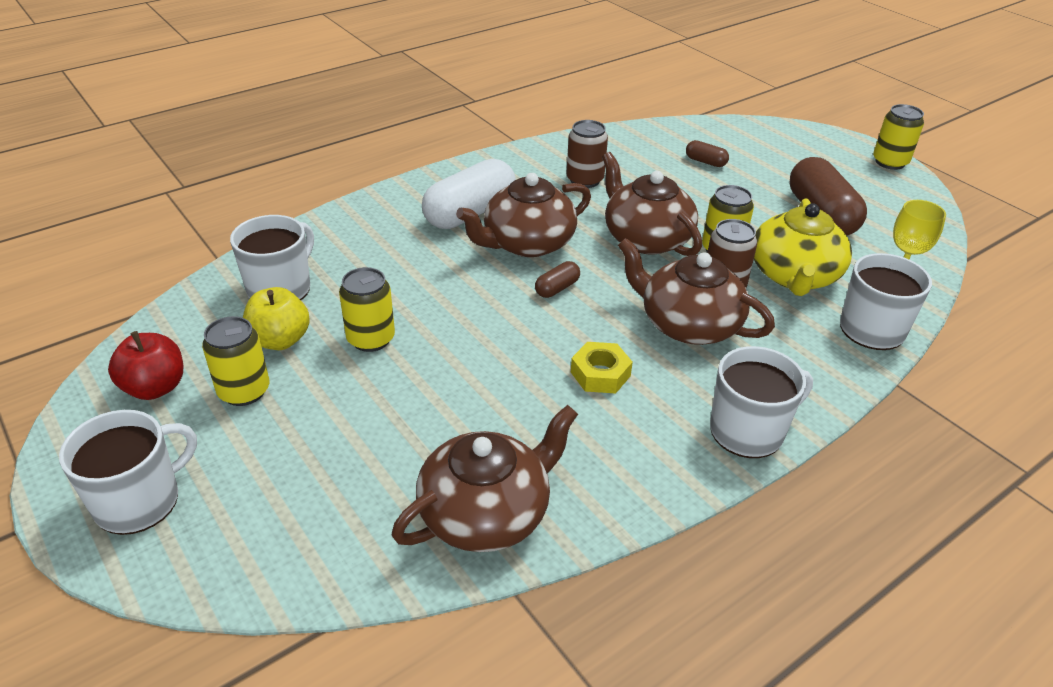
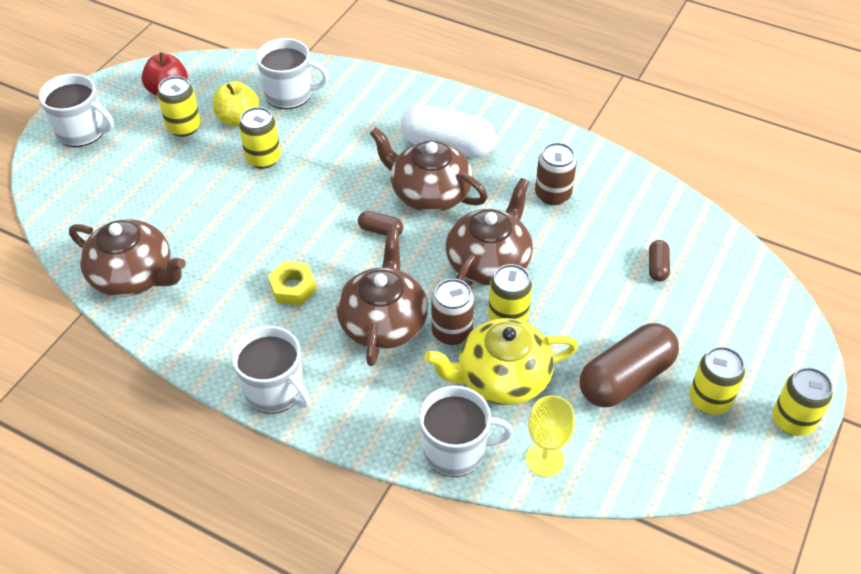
camera: 65 degrees right, 10 degrees up
(858, 187) = (709, 400): none -> yellow can

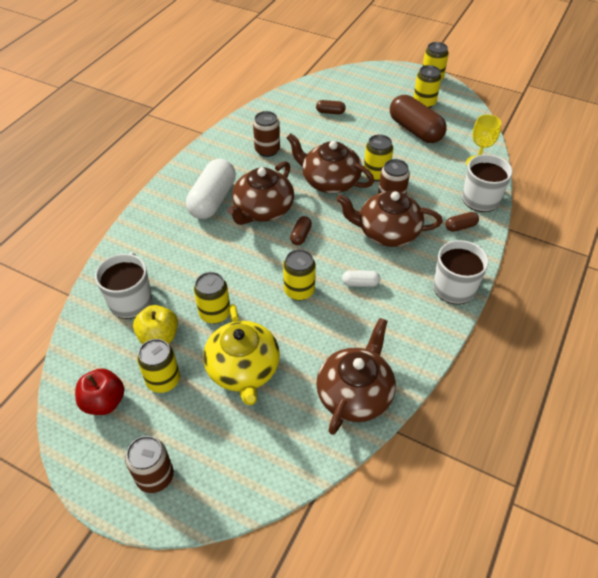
camera: 90 degrees left, 0 degrees up
(82, 131) = (155, 476): white mug -> brown can
(287, 229) = (299, 291): none -> yellow can
(293, 288) = (360, 283): yellow nut -> white capsule
(392, 413) = (460, 227): none -> brown capsule
(502, 378) = (423, 178): yellow teapot -> yellow teapot (243, 369)

